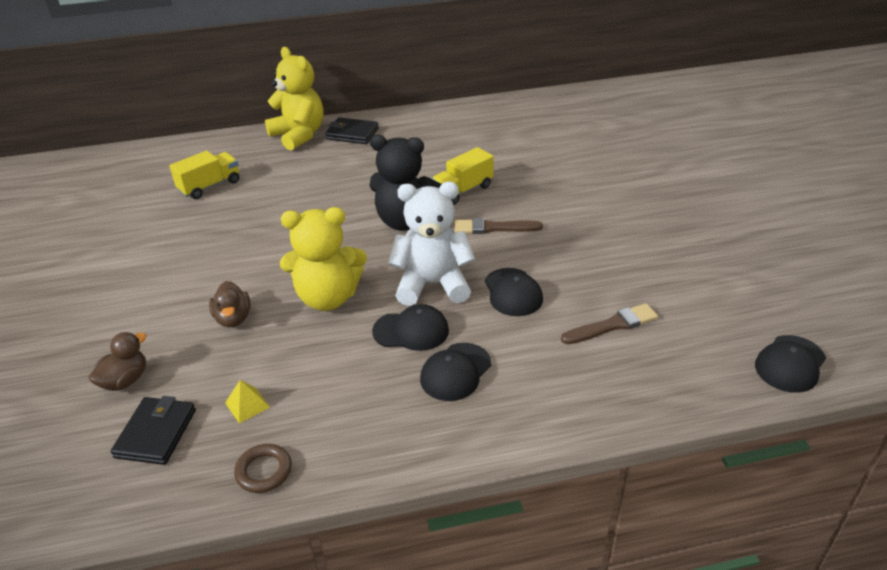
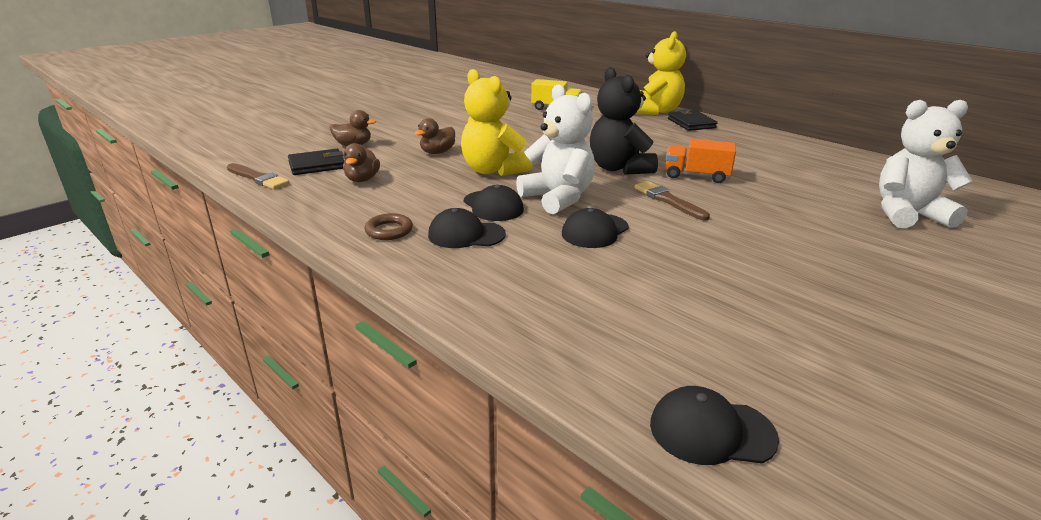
camera: 55 degrees right, 10 degrees down
(247, 405) = (362, 180): yellow pyramid -> brown duck
(264, 471) = (307, 202): brown ring -> brown ring (389, 231)
(463, 190) = (696, 176): yellow truck -> orange truck
(606, 143) = (907, 214): none -> white teddy bear
(612, 325) = (617, 290): brown brush -> brown brush (258, 178)

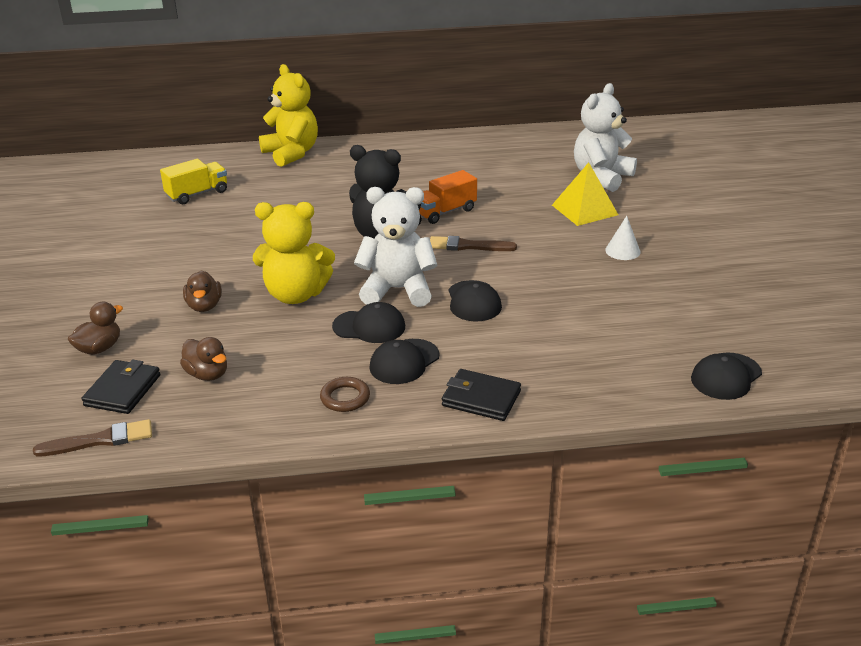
camera: 50 degrees left, 5 degrees up
(691, 123) = (345, 155): black wallet -> black wallet (481, 398)
(814, 270) = (622, 251): none -> white cone
(836, 226) = (584, 210): none -> yellow pyramid

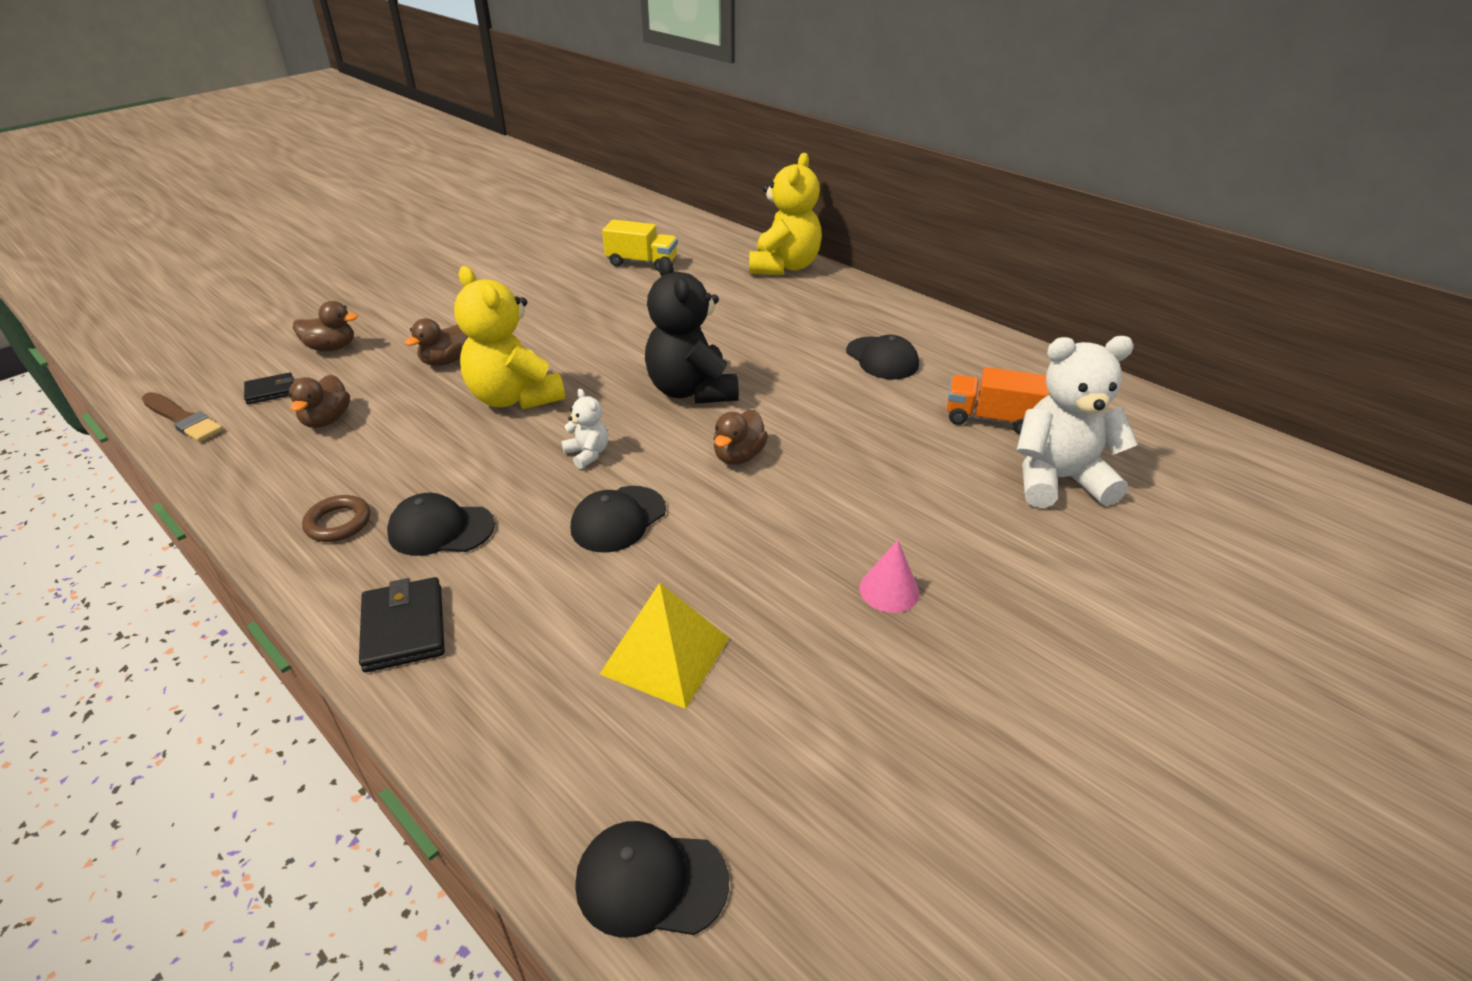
camera: 50 degrees right, 5 degrees up
(123, 390) = (270, 391): black wallet -> black wallet, size x0.63
(369, 327) = (494, 471): black cap -> black cap (882, 358)
(398, 290) = (588, 454): white teddy bear -> white teddy bear, size x0.46
(445, 212) = (795, 405): orange truck -> orange truck (991, 419)
(468, 246) = (738, 456): brown brush -> brown duck
(584, 210) = (950, 505): yellow pyramid -> yellow pyramid (665, 655)
(622, 251) = (889, 590): white cone -> pink cone

